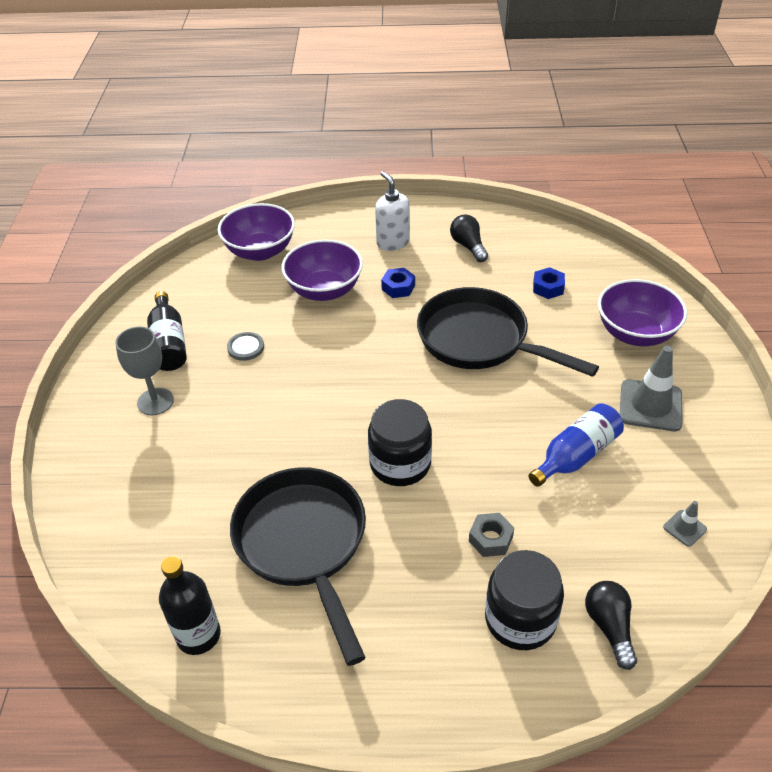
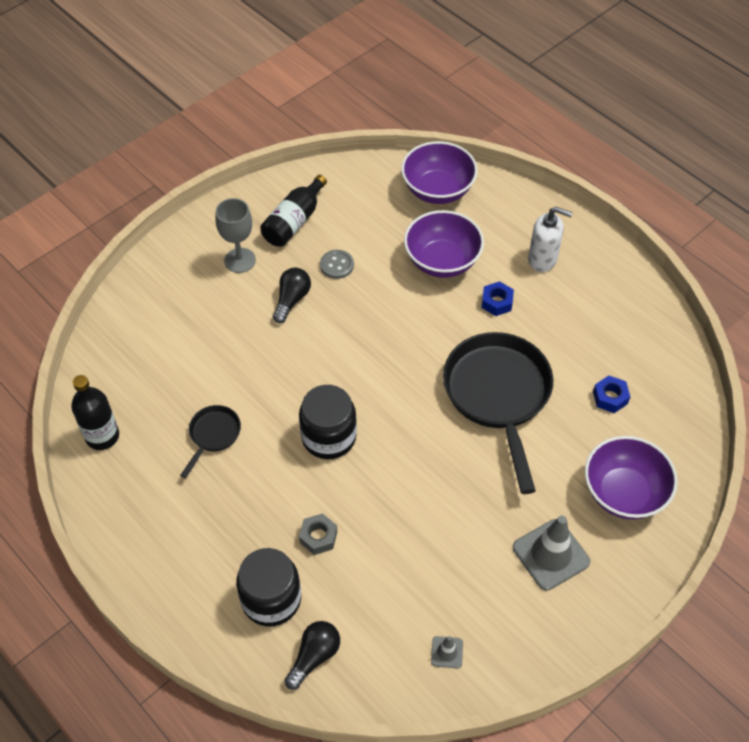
camera: 45 degrees right, 10 degrees up
(304, 543) = (213, 435): black pan -> black pan, size x0.46
(392, 242) = (543, 259): white soap dispenser -> white soap dispenser turned 90 degrees clockwise
(468, 246) = (597, 310): black light bulb -> black light bulb (292, 300)
(576, 455) = (446, 538): blue bottle -> none

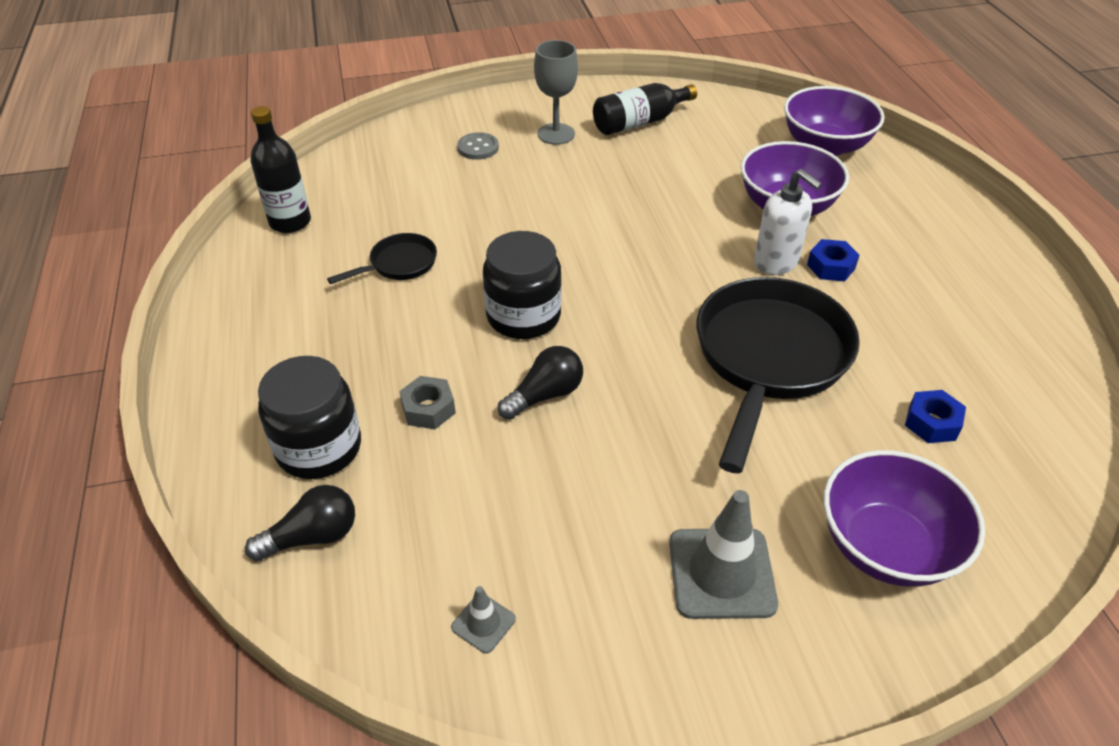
camera: 30 degrees right, 10 degrees down
(292, 300) = (584, 182): black light bulb -> black light bulb (545, 395)
(337, 265) = (658, 171): grey button -> grey button (478, 148)
(543, 259) = (921, 247): white soap dispenser -> white soap dispenser (776, 262)

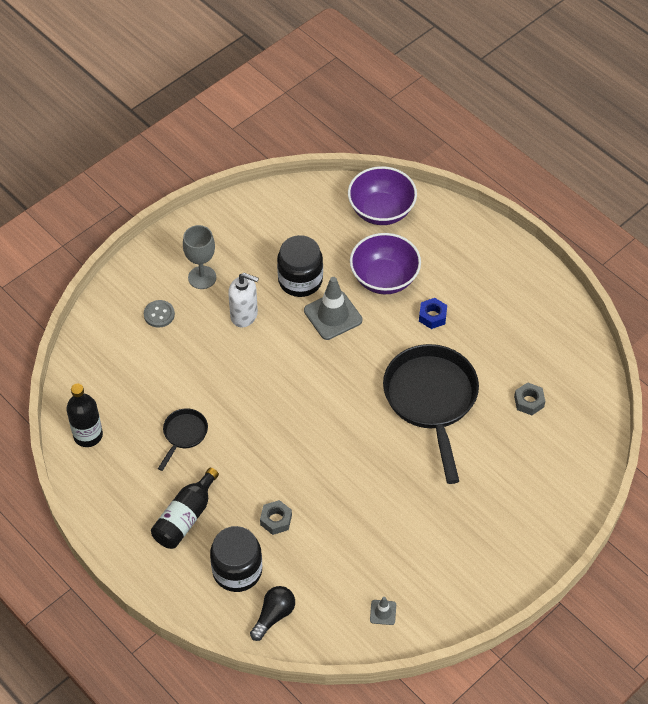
camera: 30 degrees left, 10 degrees up
(523, 316) = (284, 436): black jar -> black jar (300, 280)
(545, 395) = (330, 481): black light bulb -> none
(639, 122) = (250, 241): black bottle -> black bottle (185, 517)
(721, 573) = (471, 534): grey traffic cone -> grey traffic cone (333, 315)
(776, 262) = (401, 327): white soap dispenser -> white soap dispenser (244, 315)
(886, 546) = (536, 483): purple bowl -> none
(932, 423) = (529, 402): blue nut -> grey nut

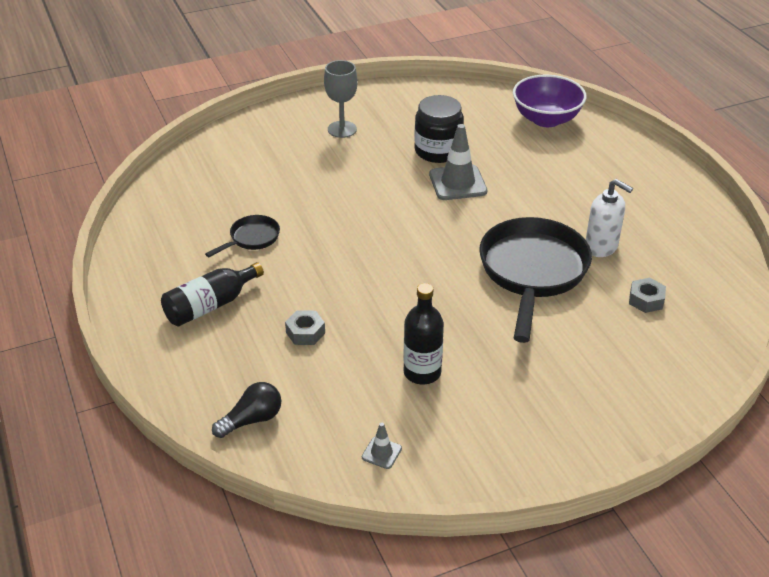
camera: 20 degrees right, 15 degrees down
(88, 435) = (157, 217): black bottle -> black bottle (422, 372)
(159, 314) = (284, 146): grey button -> none
(237, 570) = (236, 366): black jar -> none
(244, 315) = (367, 164): white soap dispenser -> white soap dispenser (601, 247)
(384, 278) = (525, 167): purple bowl -> none
(432, 316) = (564, 206): blue nut -> none

